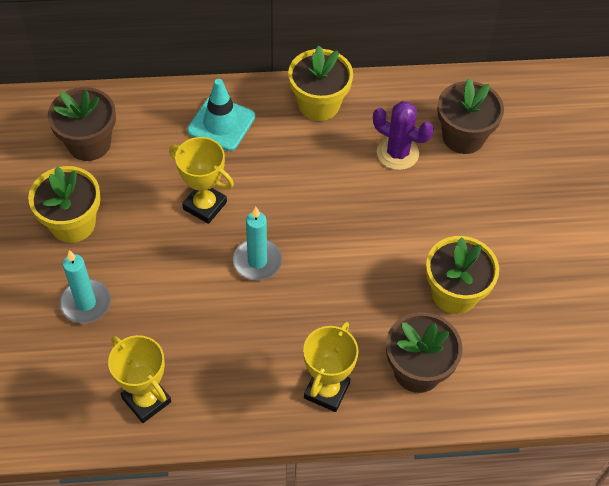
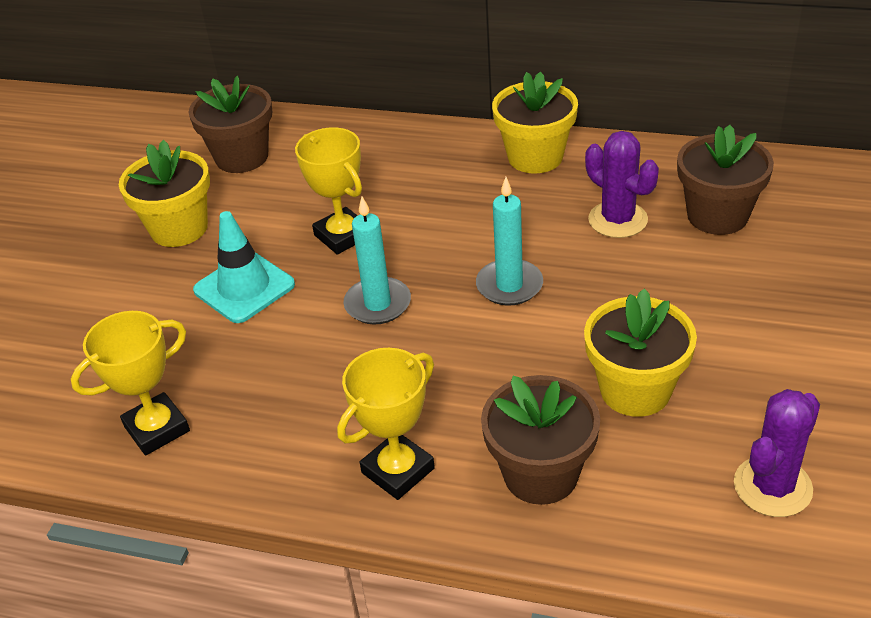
camera: 25 degrees right, 15 degrees down
(86, 303) = (146, 309): turquoise candle -> turquoise candle (509, 285)
(146, 400) = (157, 429): yellow trophy -> yellow trophy turned 75 degrees clockwise
(221, 123) = (404, 159): turquoise traffic cone -> turquoise traffic cone (244, 287)
(556, 344) = (772, 487): none -> purple cactus

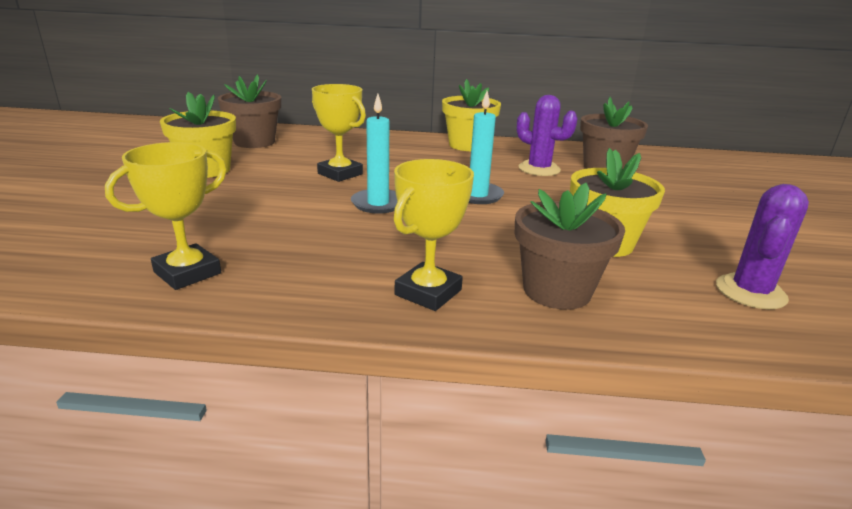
camera: 15 degrees left, 15 degrees down
(244, 287) = (264, 196): turquoise traffic cone -> none

